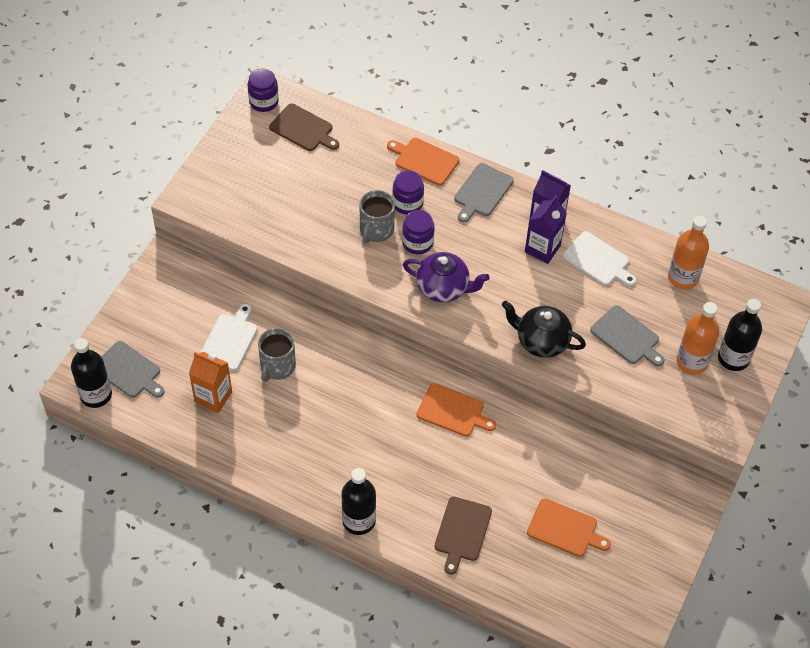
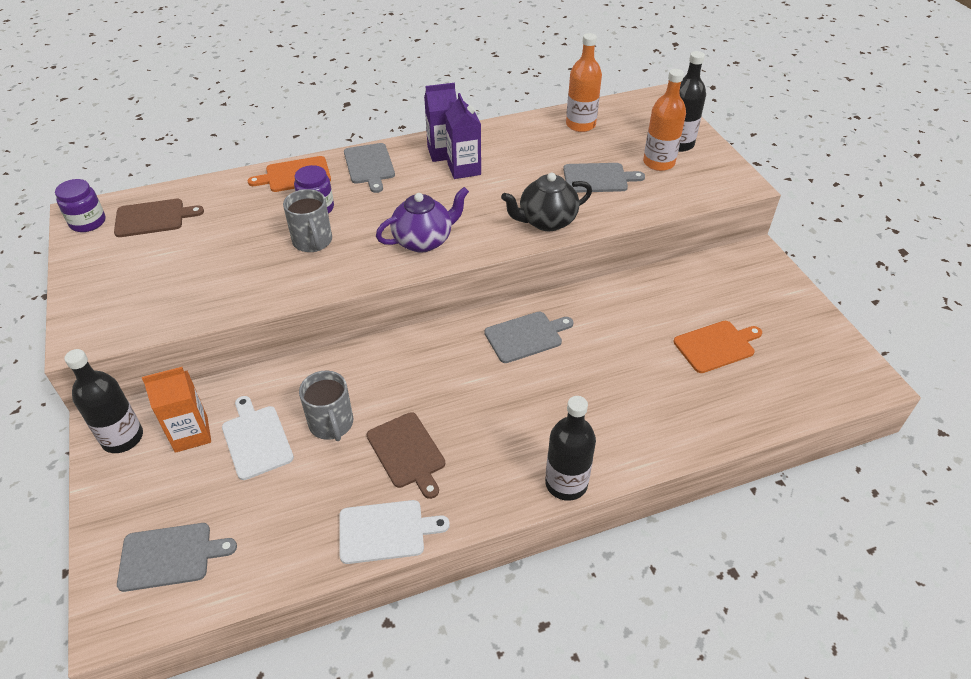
camera: 45 degrees left, 10 degrees down
(96, 395) = (152, 614): black bottle -> black bottle (122, 438)
(213, 397) = (296, 501): orange carton -> orange carton (191, 434)
(417, 242) = (360, 227): purple jar -> none
(453, 411) = (526, 336): orange cutting board -> grey cutting board
(462, 532) = (654, 414): brown cutting board -> brown cutting board (407, 452)
(598, 260) = (512, 151): white cutting board -> white cutting board (386, 531)

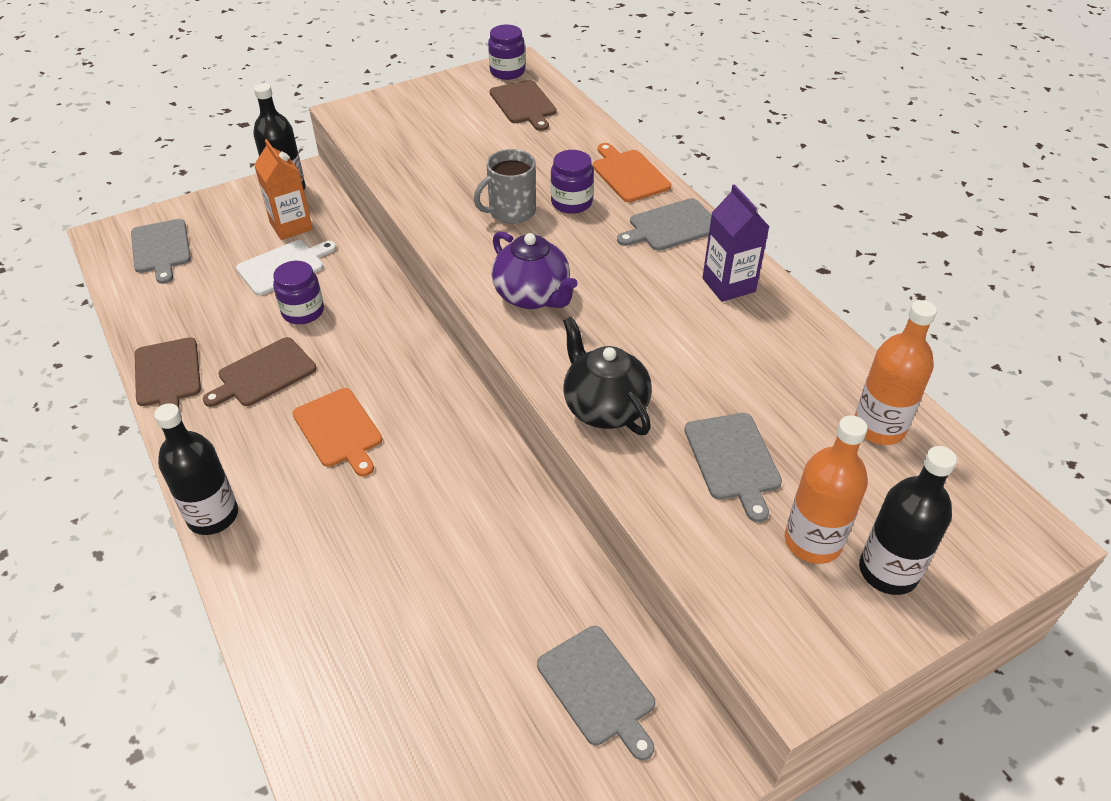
camera: 80 degrees right, 0 degrees up
(331, 424) = (303, 311): grey mug -> purple jar
(386, 531) = (167, 375): white cutting board -> brown cutting board
(464, 169) = (697, 310): purple carton -> none
(526, 336) = (448, 453): grey cutting board -> grey cutting board (598, 689)
(716, 346) = (457, 687): orange cutting board -> orange cutting board (339, 430)

